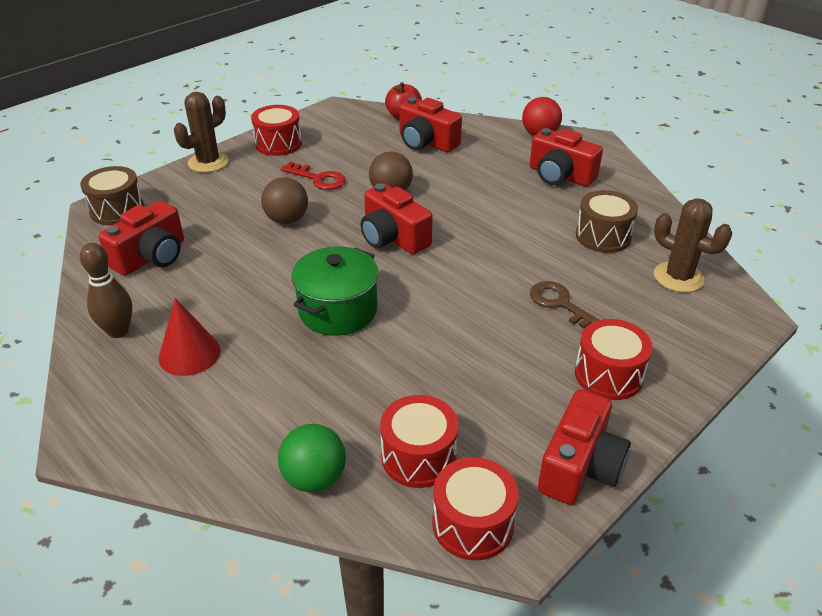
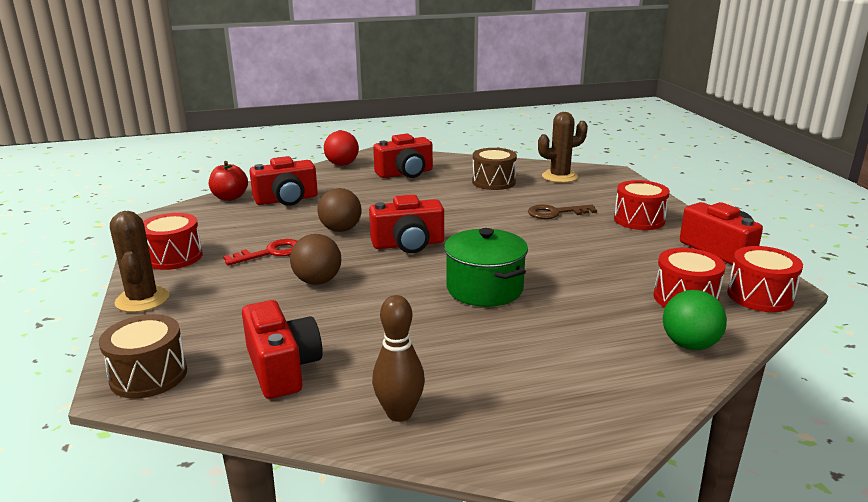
camera: 60 degrees left, 15 degrees down
(189, 354) = (480, 374): red cone -> none

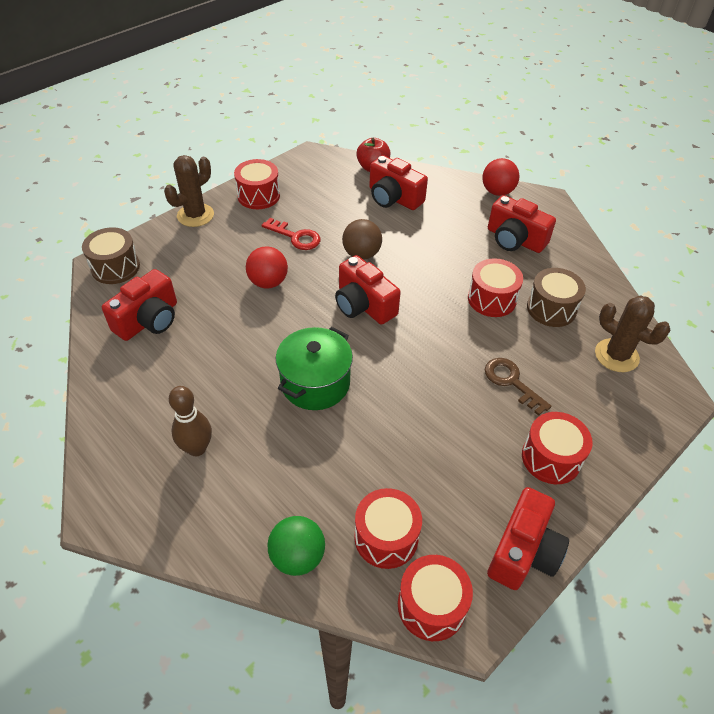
camera: 60 degrees right, 25 degrees up
(317, 281) = (268, 282): brown ball -> red ball
(399, 413) = (123, 400): brown bowling pin -> brown bowling pin (197, 448)
(461, 197) = (492, 299): none -> red drum

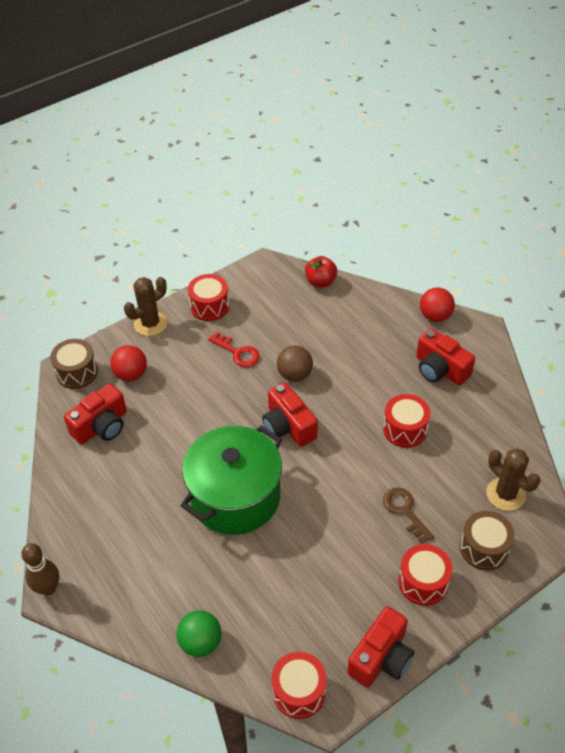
camera: 10 degrees right, 0 degrees up
(197, 448) = (131, 545): brown bowling pin -> brown bowling pin (48, 588)
(268, 282) = (207, 397): red ball -> red ball (131, 374)
(315, 383) = (235, 497): green pot -> green pot, size x1.52
(386, 537) = (273, 634): red drum -> none
(393, 198) = (334, 317): red camera -> none
(551, 308) = (457, 443): brown drum -> brown drum (484, 548)

